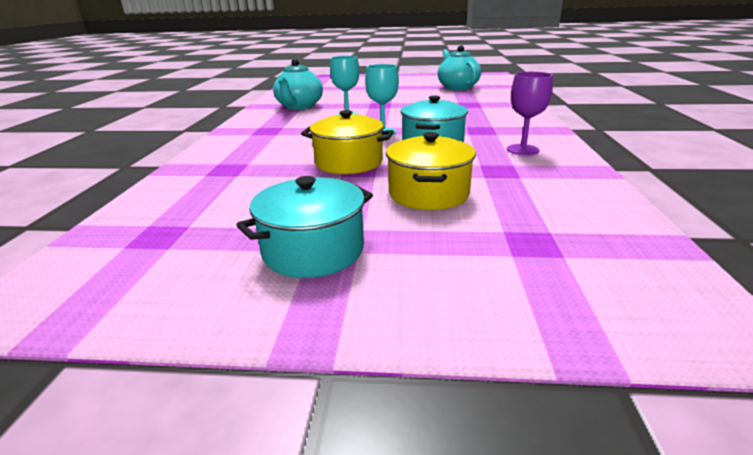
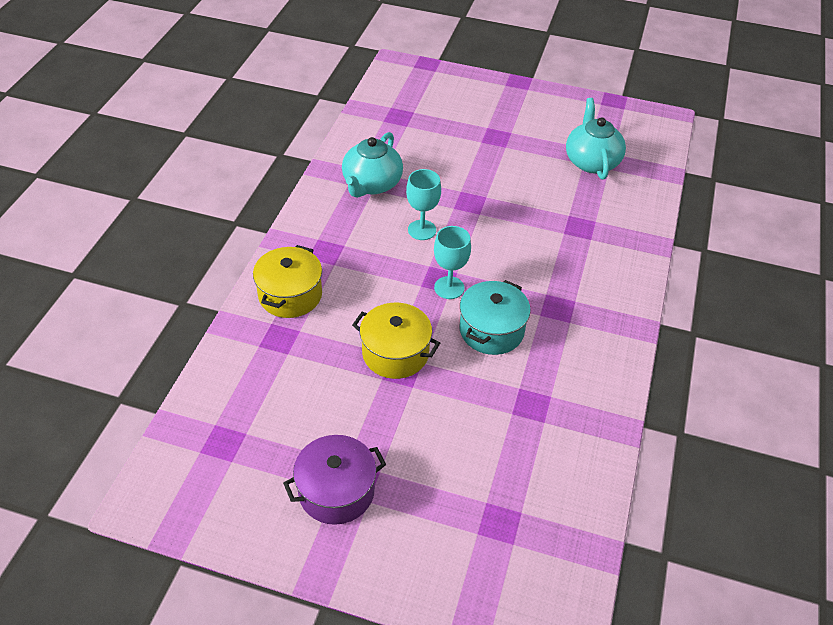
camera: 10 degrees right, 20 degrees up
(313, 250) = (336, 491): turquoise pot -> purple pot
(428, 193) = (450, 431): yellow pot -> yellow pot (290, 295)
(522, 150) = (576, 368): purple goblet -> none

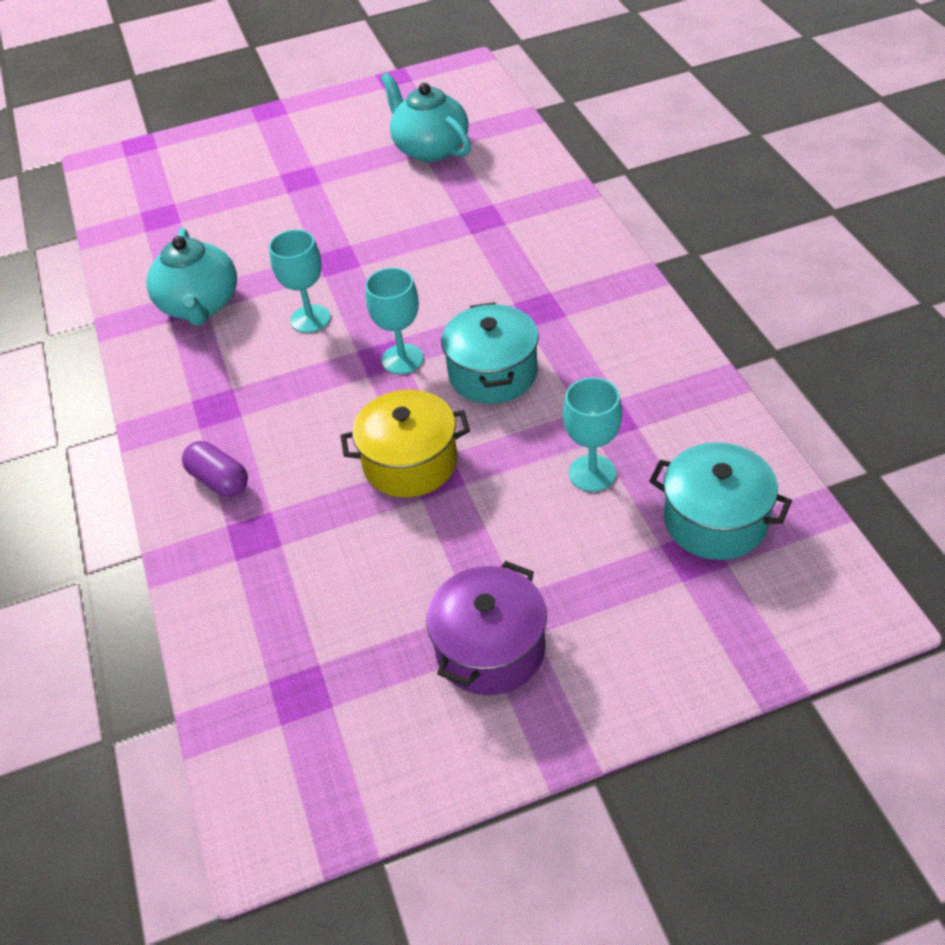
camera: 30 degrees left, 0 degrees up
(290, 295) = (219, 480): yellow pot -> purple capsule
(489, 431) = (592, 473): none -> turquoise goblet
(533, 512) = (715, 520): none -> turquoise pot

